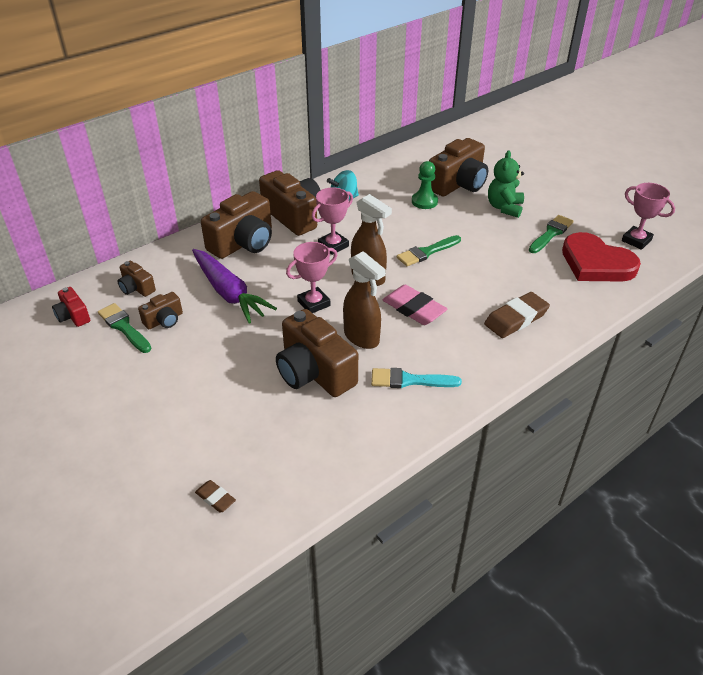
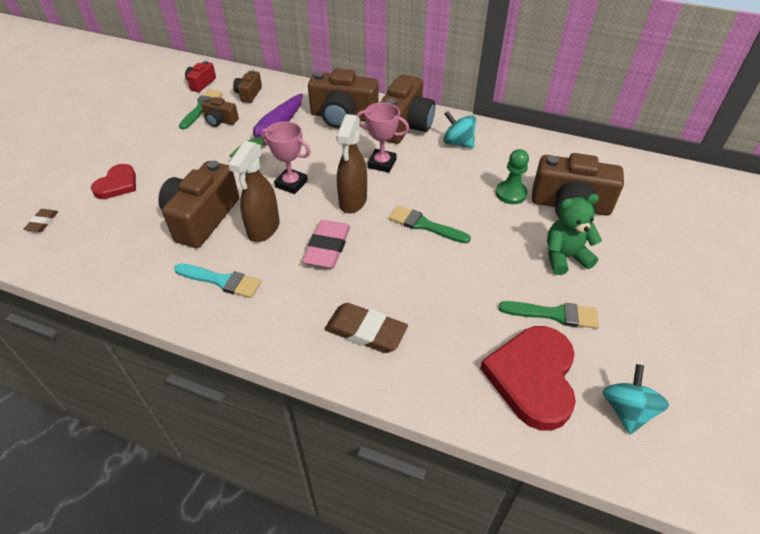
camera: 60 degrees right, 5 degrees up
(202, 423) = (117, 184): none -> red heart
(409, 380) = (222, 281): turquoise brush -> turquoise brush turned 135 degrees clockwise
(636, 240) = (626, 410): pink trophy -> turquoise spinning top

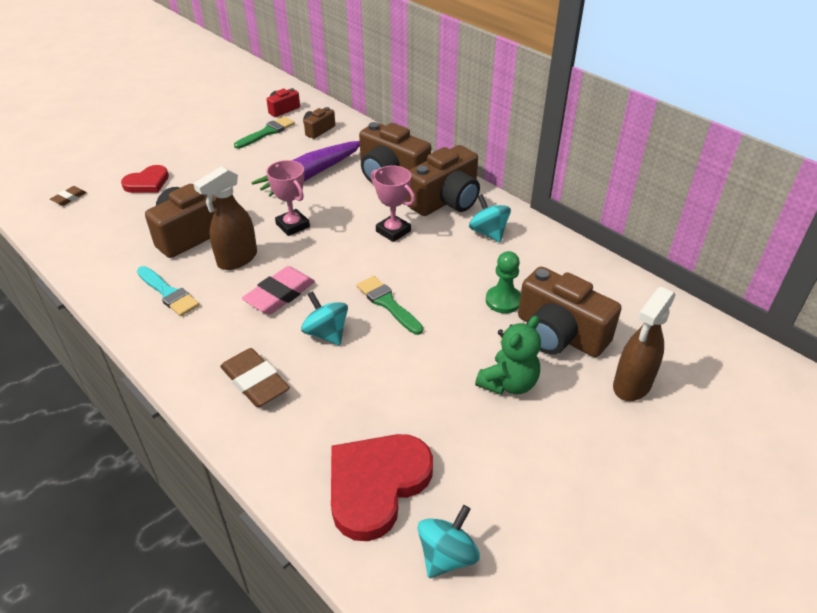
camera: 25 degrees right, 5 degrees down
(220, 121) = (274, 149): brown camera -> none
(352, 201) = (336, 259): brown spray bottle -> brown spray bottle (632, 385)
(394, 267) = (326, 333): none -> turquoise spinning top
(554, 314) = (449, 435): green brush -> none
(564, 257) = (508, 383): green teddy bear -> green teddy bear turned 120 degrees clockwise

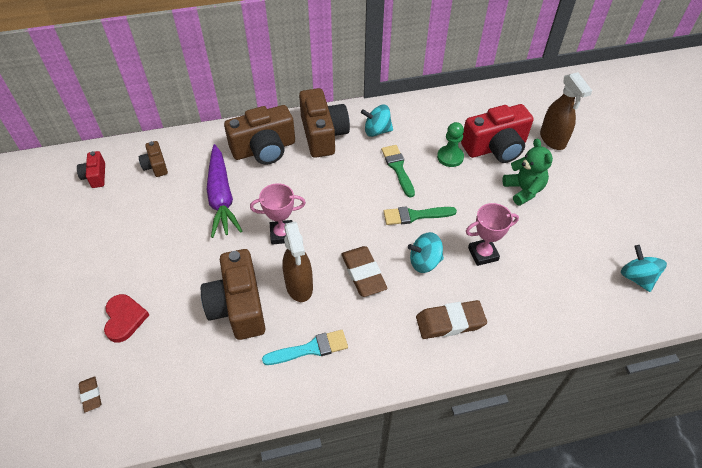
camera: 60 degrees left, 10 degrees up
(267, 132) = (124, 201): green brush -> green brush (398, 168)
(280, 294) = (363, 273): pink eraser -> brown eraser
(376, 485) = (574, 289): red heart -> none
(393, 231) = (336, 178): pink trophy -> pink trophy (483, 254)
(559, 334) = (495, 147): brown camera -> red camera

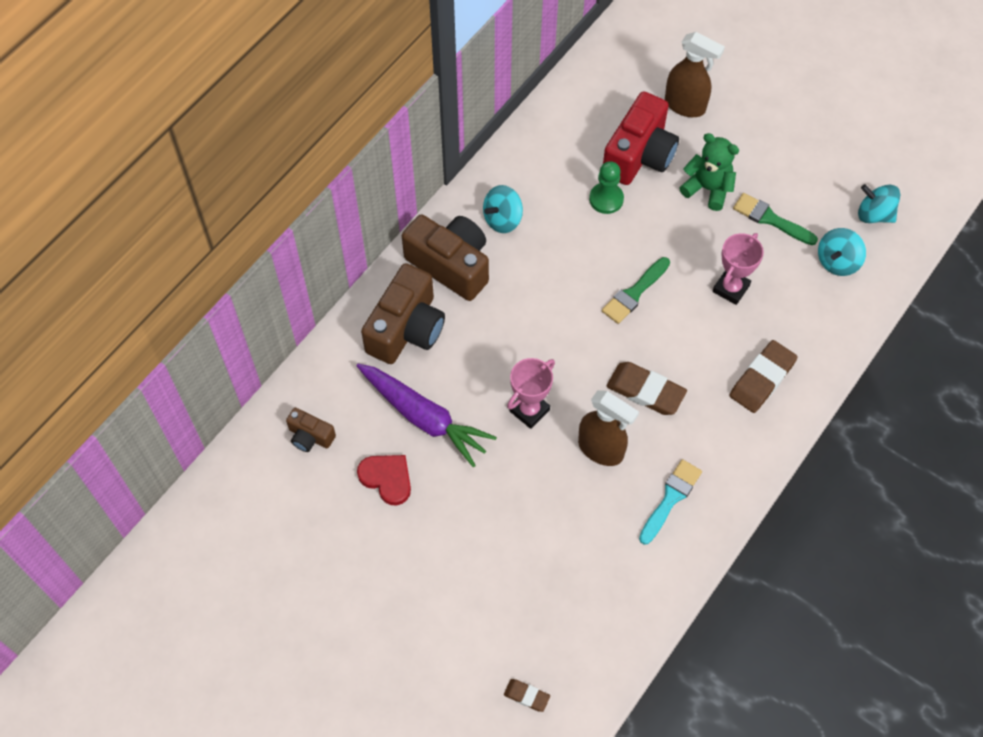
camera: 40 degrees left, 10 degrees up
(95, 176) = (257, 499): red camera -> none
(124, 319) = (474, 610): red heart -> red heart (387, 479)
(238, 306) = (566, 513): brown camera -> none
(398, 168) = (567, 250): green brush -> green brush (770, 219)
(424, 262) = (688, 336): turquoise spinning top -> turquoise spinning top (837, 262)

